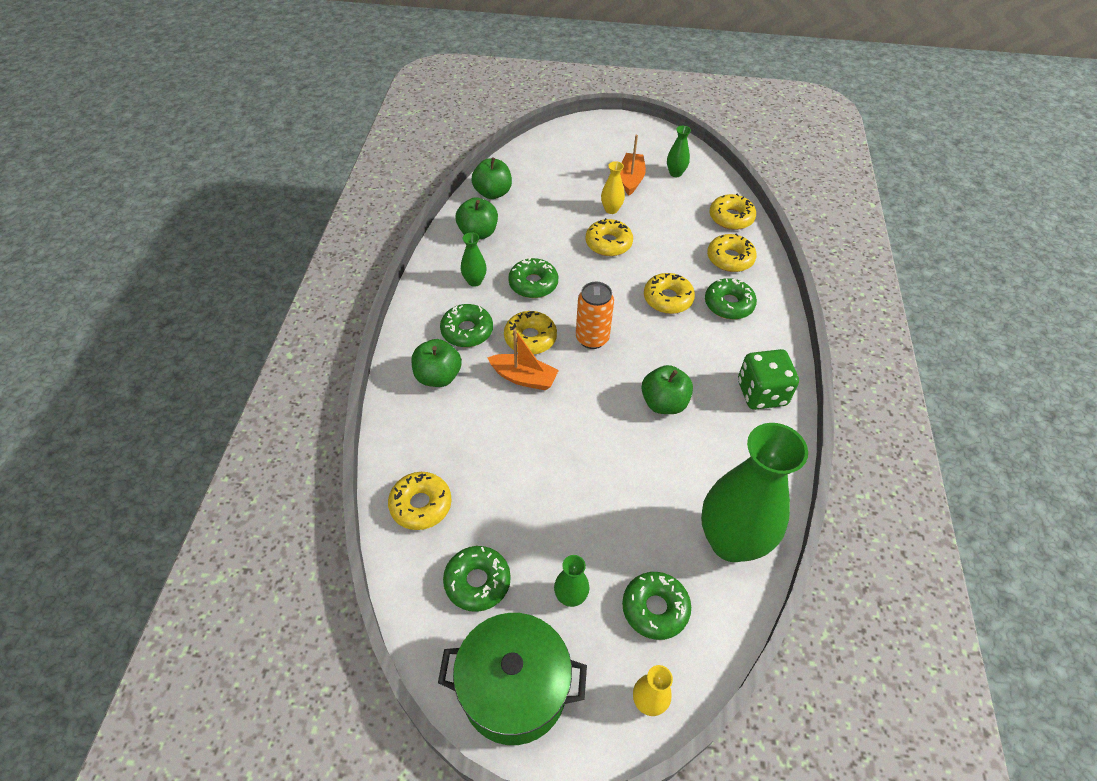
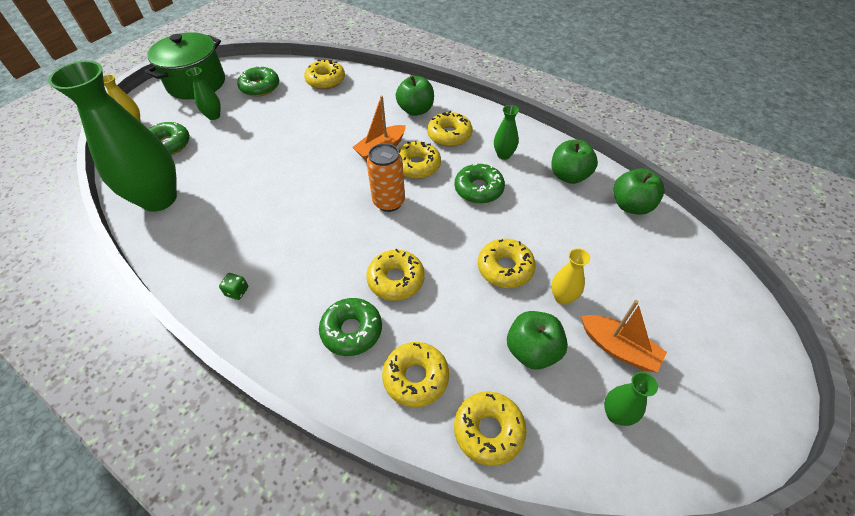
camera: 120 degrees right, 0 degrees up
(467, 331) = (449, 135): green donut -> yellow donut
(664, 403) = (290, 217): green apple -> green apple (532, 350)
(761, 393) = (237, 291): green dice -> green dice, size x0.41

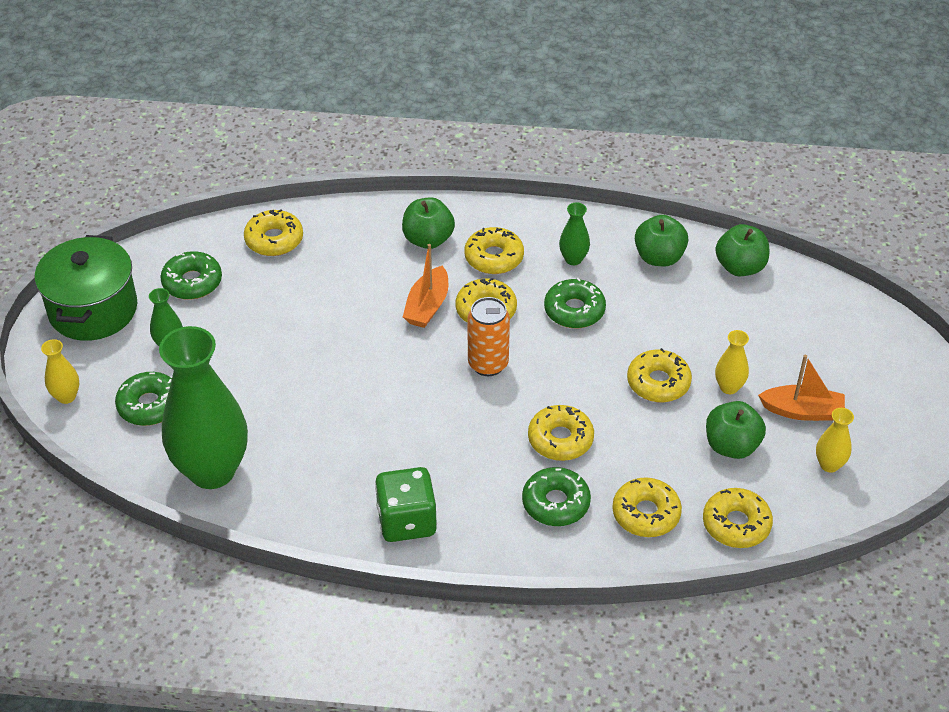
camera: 30 degrees left, 5 degrees down
(237, 291) = (406, 521): green dice -> green dice, size x2.42
(616, 414) = (829, 465): green vase -> yellow vase

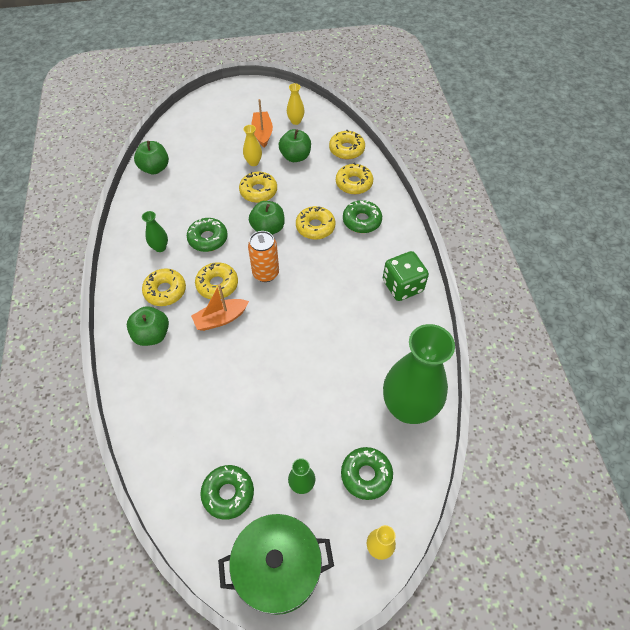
camera: 105 degrees left, 10 degrees up
(274, 240) = (167, 444): yellow donut -> none
(427, 306) = (221, 319): orange boat -> orange boat turned 150 degrees clockwise
(659, 257) = (152, 205): green apple -> green apple (268, 228)

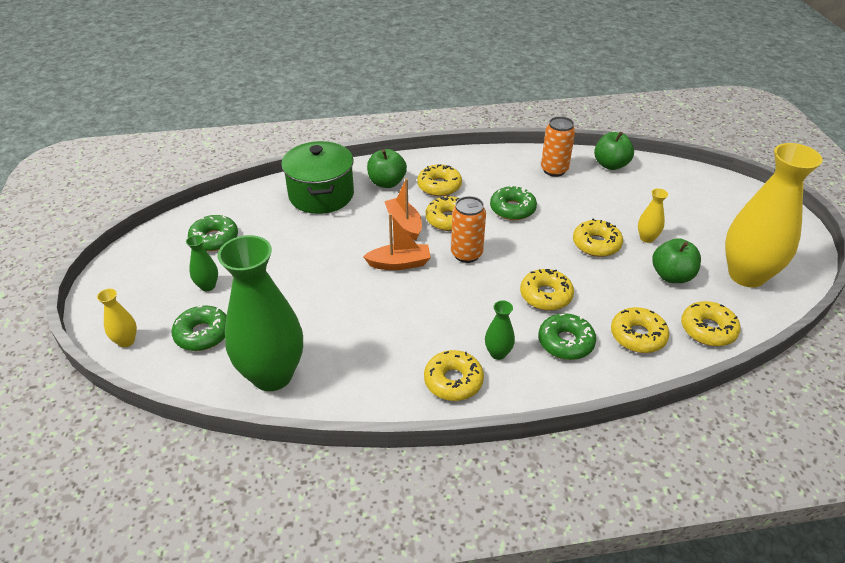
camera: 90 degrees right, 15 degrees down
(155, 205) = (554, 170): none -> orange can
(160, 247) = (496, 178): green vase -> green vase (498, 353)
(262, 133) = (706, 244): orange boat -> orange boat (399, 263)
(268, 228) = (536, 254): green apple -> none
(278, 569) = (136, 272): green pot -> green pot (321, 195)
(295, 121) = (746, 275): yellow vase -> yellow vase, size x2.40
(402, 286) = (453, 381): green dice -> yellow donut

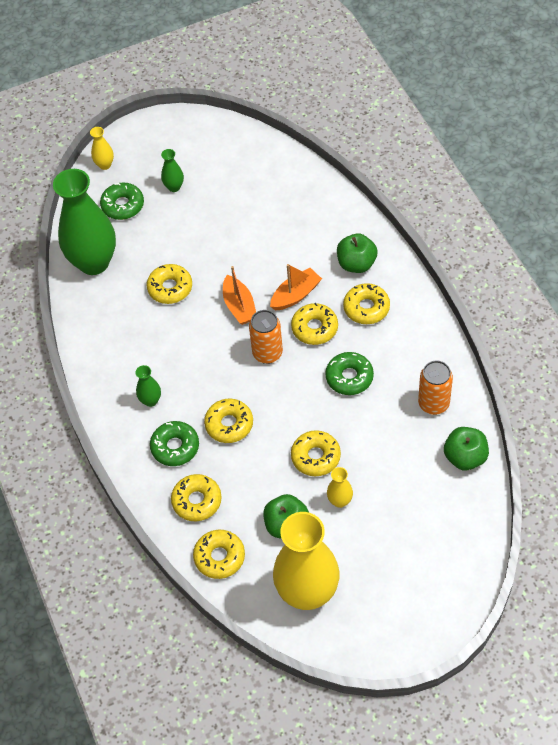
camera: 80 degrees right, 15 degrees up
(214, 239) = (231, 167): green donut -> none
(321, 195) = (318, 219): green pot -> none
(453, 381) = (114, 376): yellow donut -> yellow donut (170, 288)

